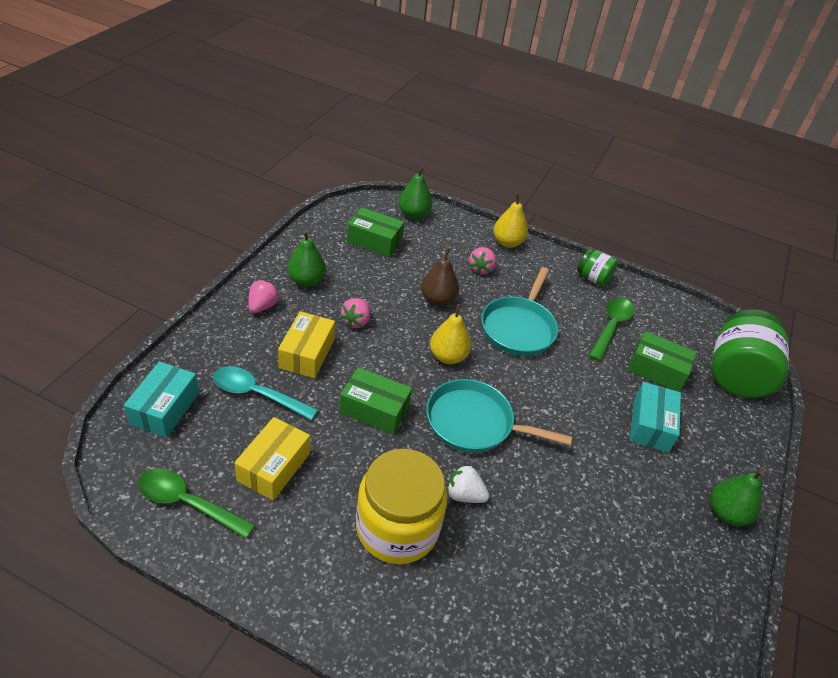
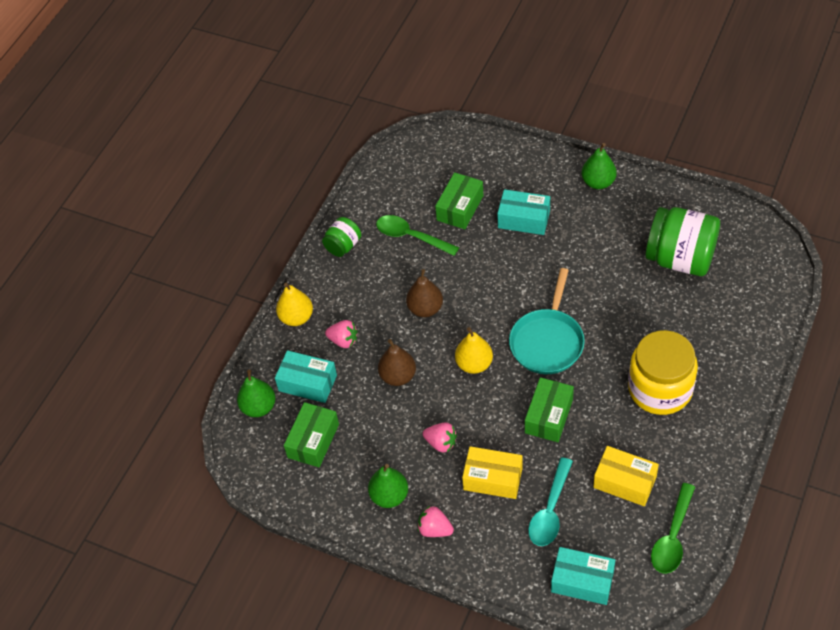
camera: 80 degrees left, 10 degrees up
(435, 243) = (307, 383): none -> turquoise box
(464, 495) = (620, 346): white strawberry -> none
(519, 327) = (425, 309): turquoise pan -> brown pear
(736, 375) = (455, 153): green jar -> green jar (680, 259)

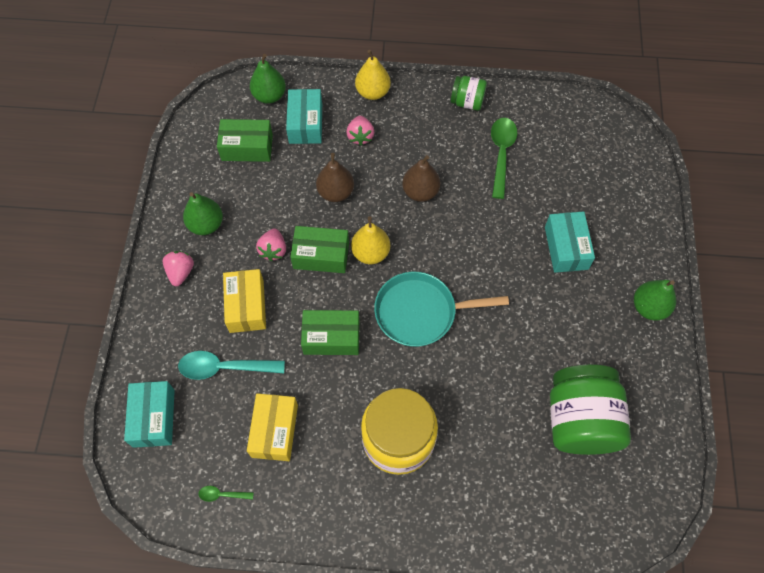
camera: 65 degrees right, 10 degrees up
(460, 208) = (555, 185): green box -> green box (321, 255)
(672, 537) = (222, 494): green spoon -> green spoon, size x0.48

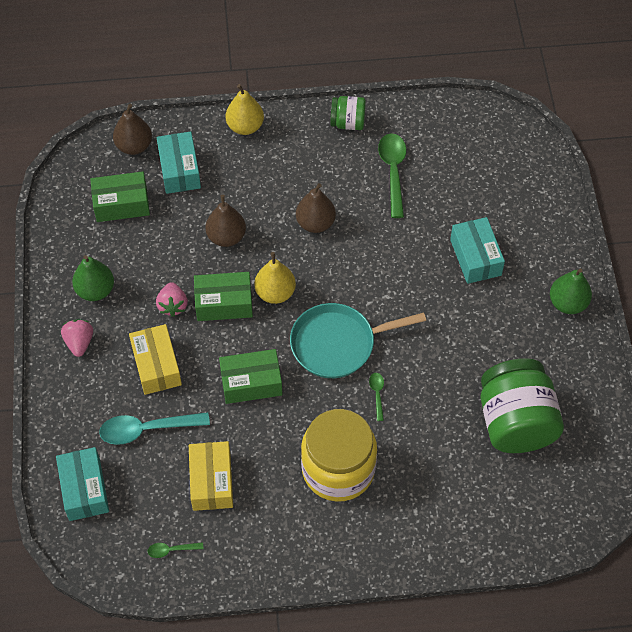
camera: 10 degrees left, 5 degrees down
(269, 96) = (134, 146): green pear -> brown pear
(360, 136) = (241, 175): pink strawberry -> none
(449, 369) = (377, 394): none -> green spoon

